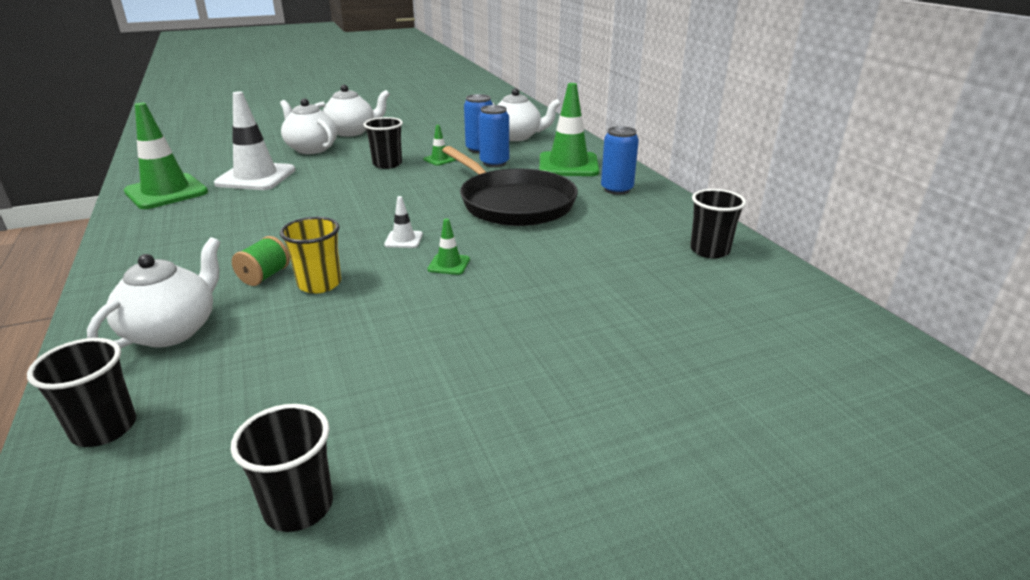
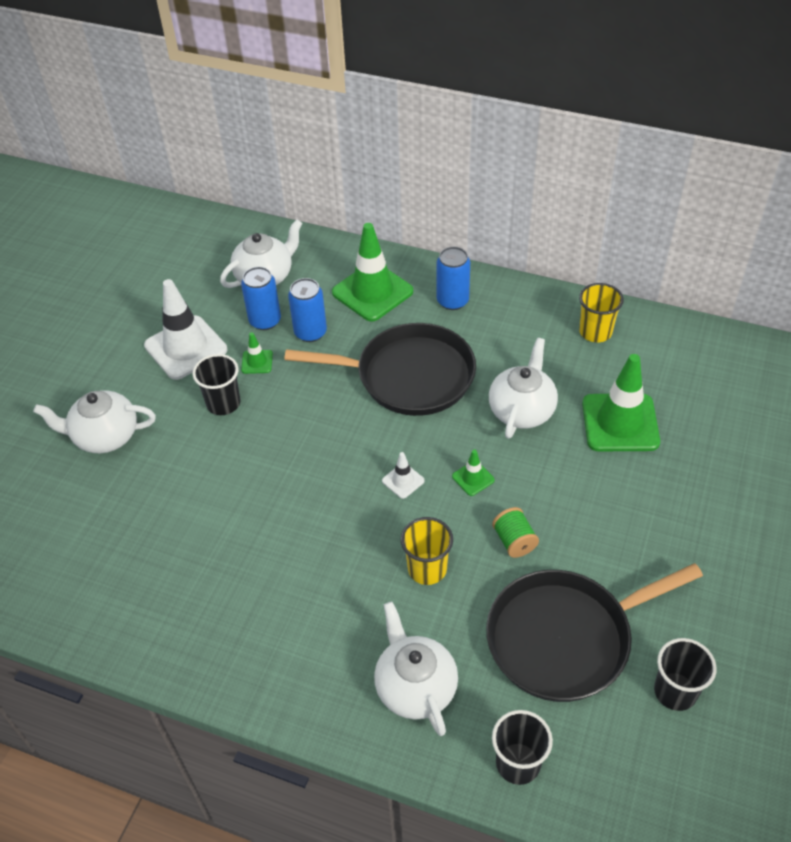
camera: 45 degrees left, 20 degrees up
(166, 192) = (97, 600): green traffic cone -> green traffic cone (620, 423)
(256, 177) = (138, 514): white traffic cone -> white traffic cone (186, 348)
(264, 276) = (378, 597): green spool -> green spool (514, 541)
(308, 388) = (565, 638): none -> black pan
(351, 132) = (91, 380): white teapot -> white teapot (522, 410)
(709, 250) = (595, 332): black cup -> yellow cup

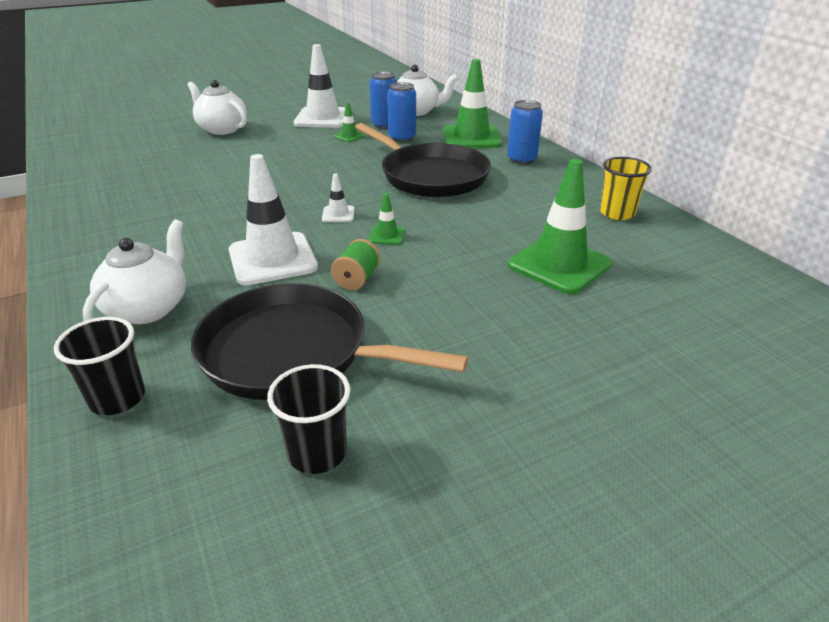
camera: 40 degrees right, 15 degrees down
(223, 403) = (300, 142): black cup -> none
(427, 569) = (272, 259): yellow cup -> white traffic cone
(522, 410) = (484, 223): white teapot -> none

